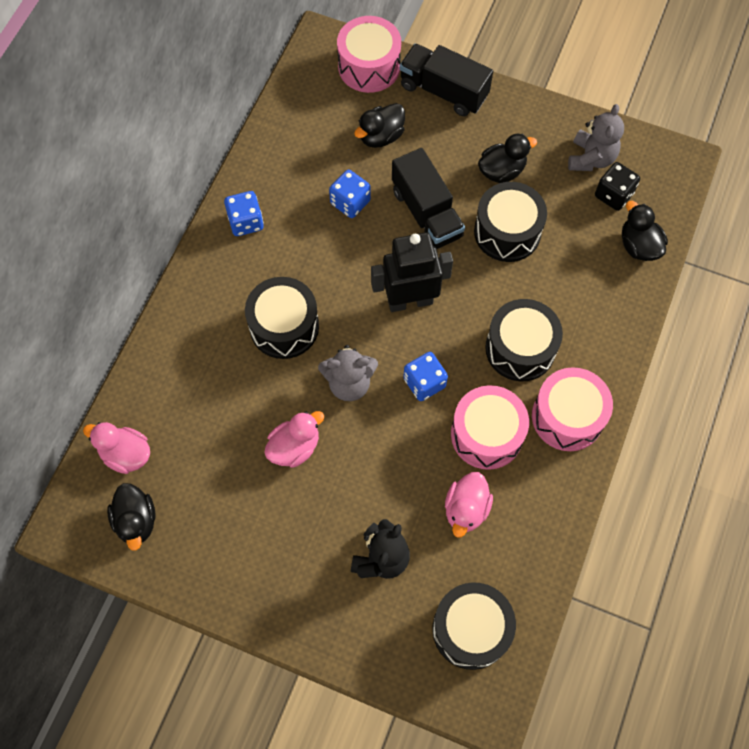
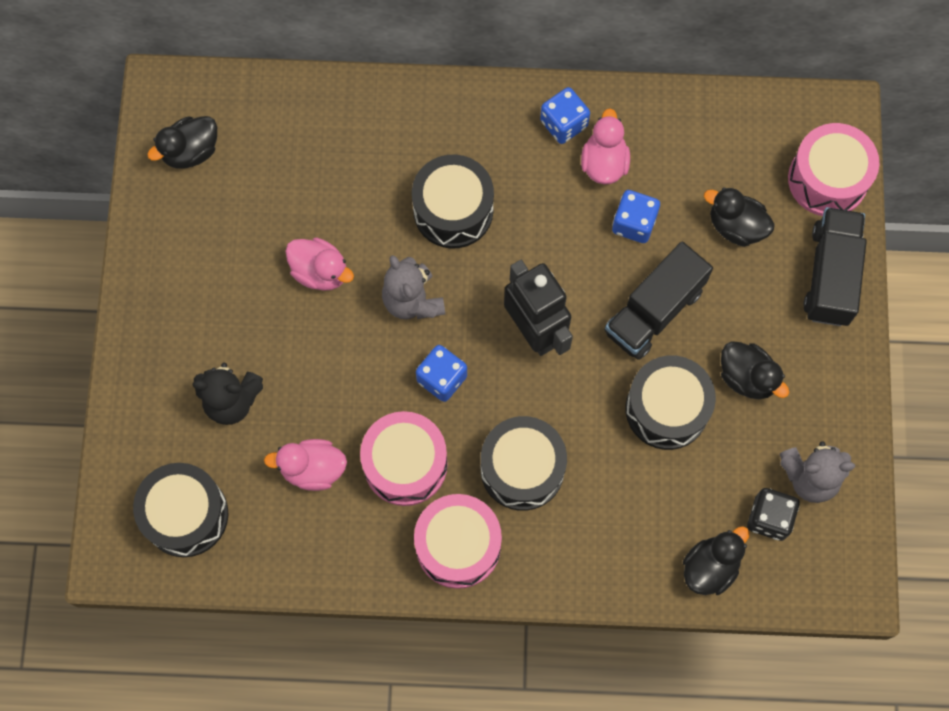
camera: 70 degrees right, 5 degrees up
(126, 454) = (255, 113): pink duck -> pink duck (604, 163)

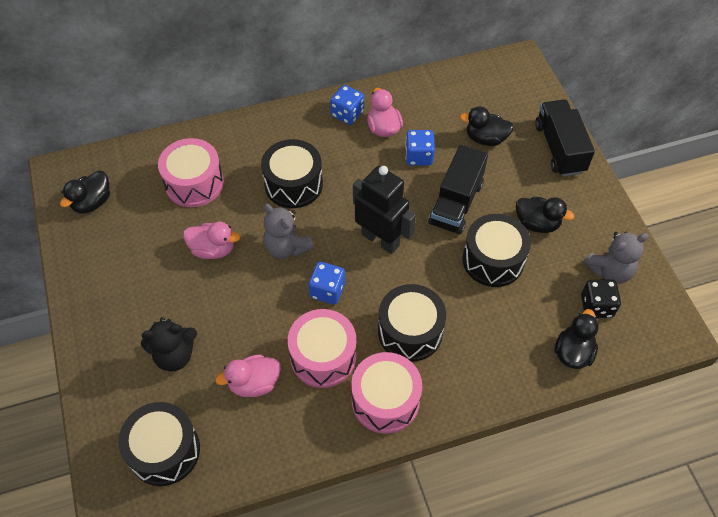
camera: 20 degrees left, 15 degrees down
(827, 179) = (529, 97): pink drum -> pink drum (194, 183)

